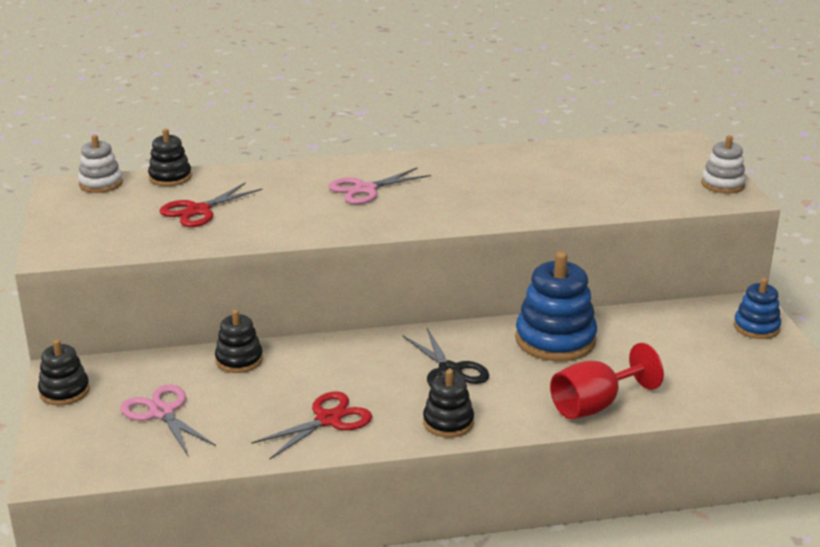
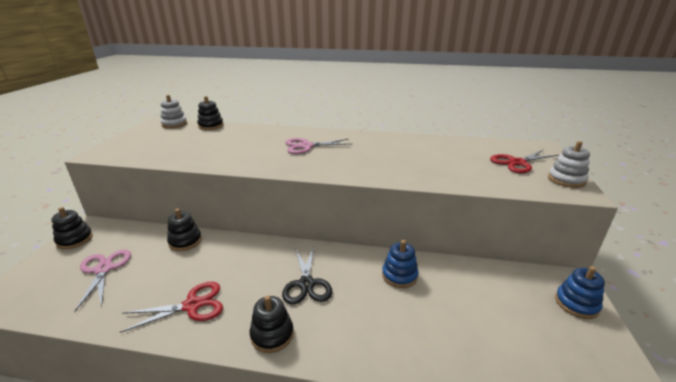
camera: 20 degrees right, 0 degrees up
(198, 210) = (202, 144): red scissors -> red scissors (517, 163)
(555, 340) = (399, 275): blue stacking toy -> blue stacking toy, size x0.57
(594, 405) = (401, 352): red goblet -> none

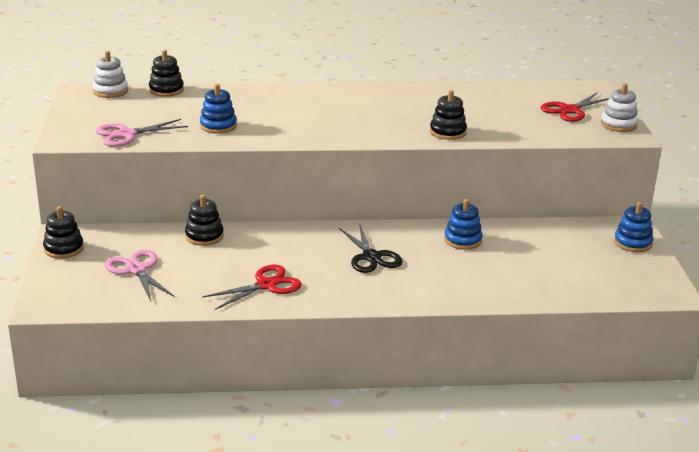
camera: 15 degrees left, 0 degrees up
(218, 153) = (218, 126): none -> blue stacking toy
(272, 334) = (362, 294): black stacking toy -> black stacking toy (448, 132)
(306, 146) = (321, 109): pink scissors -> pink scissors (126, 134)

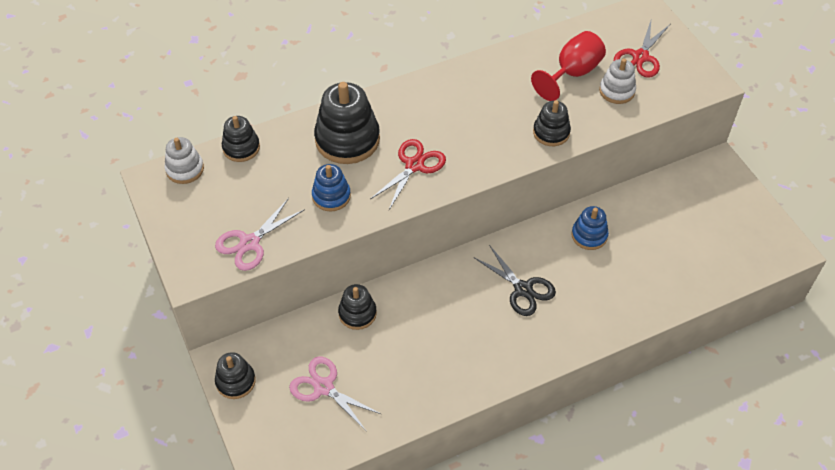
camera: 20 degrees left, 25 degrees up
(259, 102) = (347, 139): none -> black stacking toy
(266, 285) = (453, 365): red scissors -> red scissors (414, 165)
(495, 107) = (572, 73): none -> red goblet
(618, 124) = (693, 68): white stacking toy -> white stacking toy (617, 91)
(632, 243) = (730, 188): blue stacking toy -> none

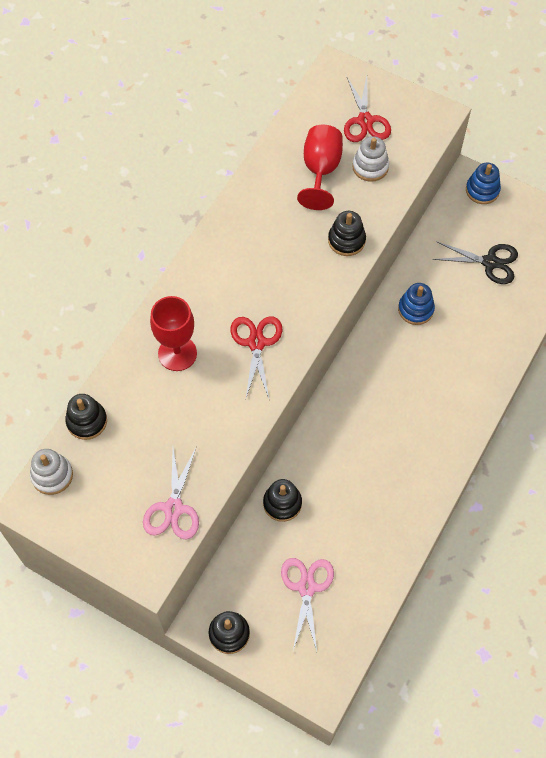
camera: 35 degrees left, 10 degrees up
(324, 387) = (307, 587): pink scissors -> pink scissors turned 90 degrees clockwise
(331, 196) = (208, 418): blue stacking toy -> blue stacking toy (482, 190)
(347, 139) = (177, 353): black stacking toy -> red goblet
(523, 289) = (399, 392): black scissors -> black scissors (490, 262)

